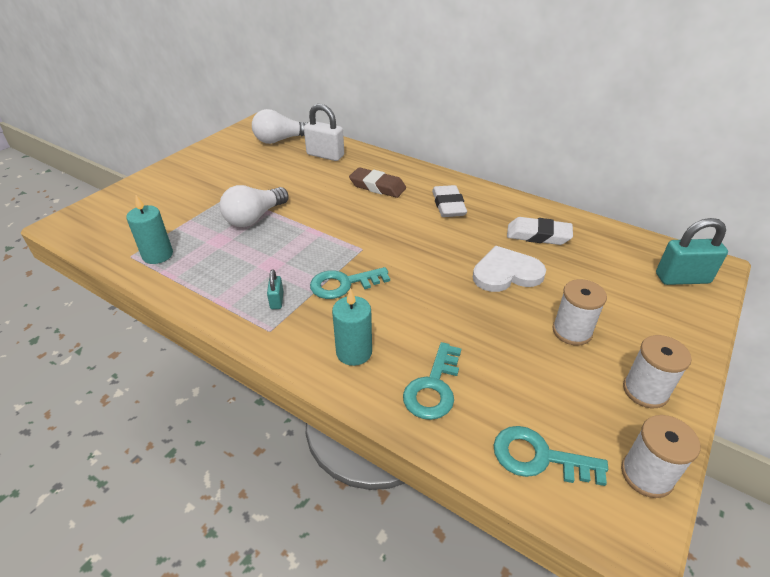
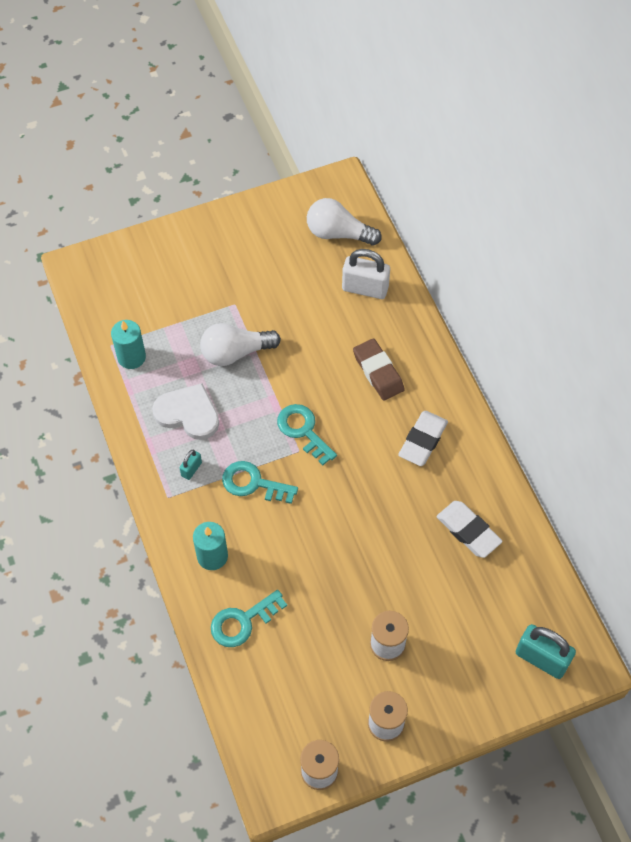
camera: 35 degrees right, 20 degrees up
(325, 155) = (365, 288): white padlock -> white padlock turned 45 degrees counterclockwise
(506, 273) = (395, 555): white heart -> white heart (188, 413)
(539, 457) = (264, 715): turquoise key -> turquoise key (303, 431)

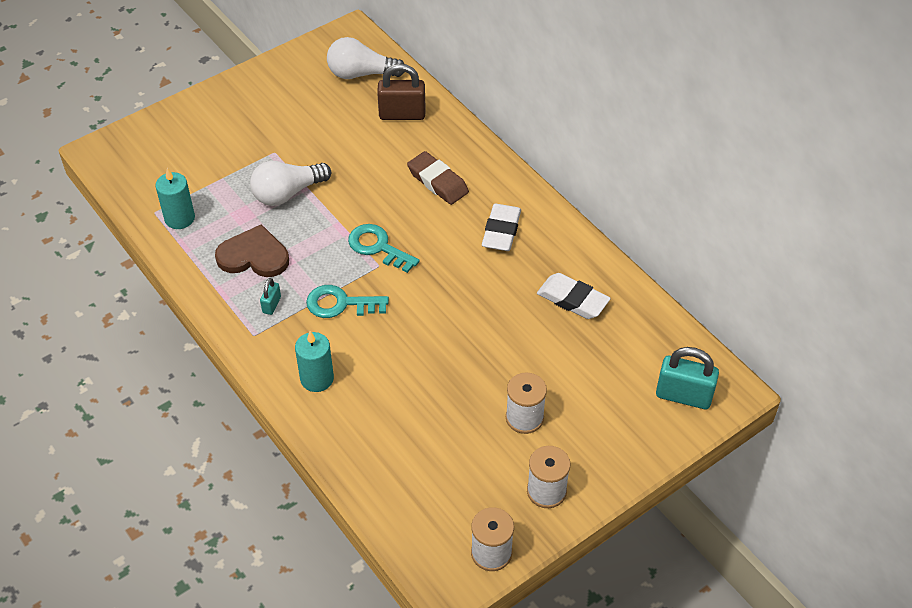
camera: 15 degrees left, 10 degrees down
(188, 413) = (254, 256): white heart -> brown heart
(243, 621) = (367, 431): turquoise key -> none
(365, 288) = (402, 114): white padlock -> brown padlock

